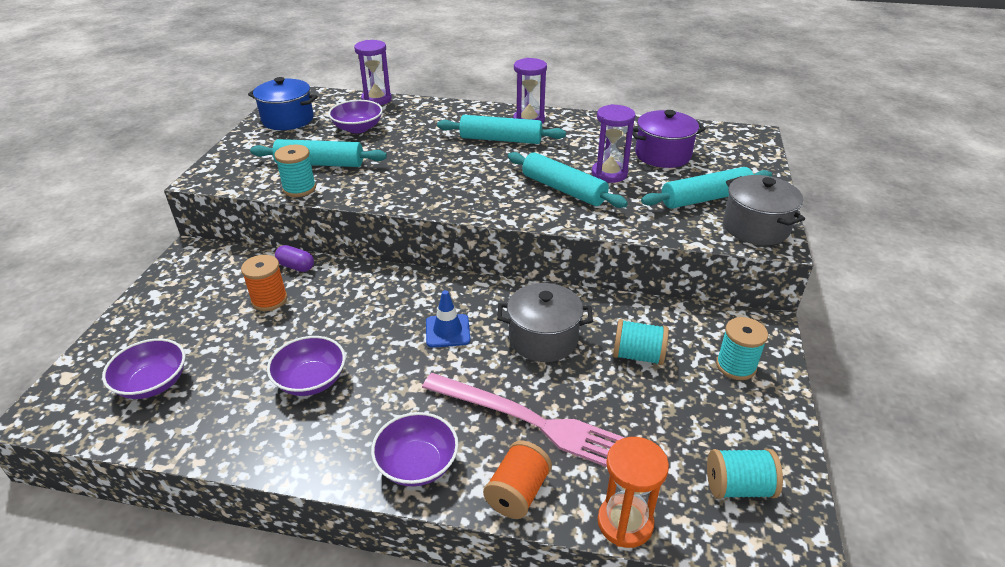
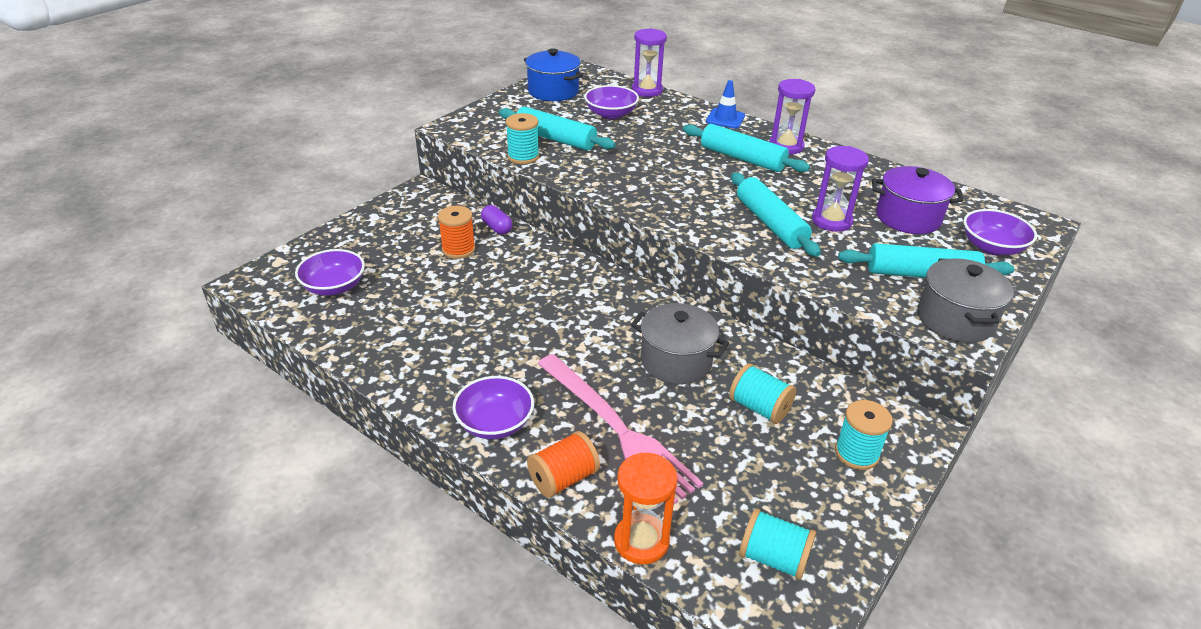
camera: 25 degrees right, 0 degrees up
(311, 380) = (452, 326): purple bowl -> purple bowl (992, 247)
(447, 331) = (592, 324): blue traffic cone -> blue traffic cone (725, 119)

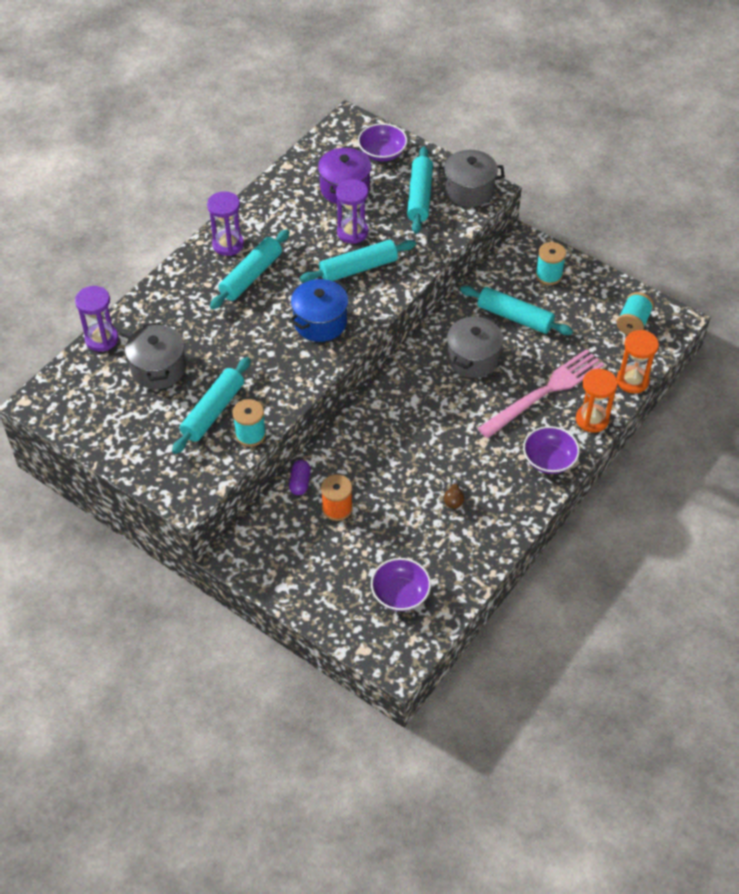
camera: 90 degrees left, 15 degrees up
(449, 332) = (453, 499): none -> brown light bulb
(497, 228) = (300, 483): purple capsule -> purple capsule turned 45 degrees counterclockwise
(553, 91) = (99, 419): blue pot -> blue pot (320, 322)
(563, 478) = (592, 419): orange spool -> orange hourglass
(611, 114) = (158, 369): purple bowl -> grey pot
(725, 119) = (171, 281): blue traffic cone -> none
(759, 407) = (514, 317): turquoise spool -> turquoise rolling pin

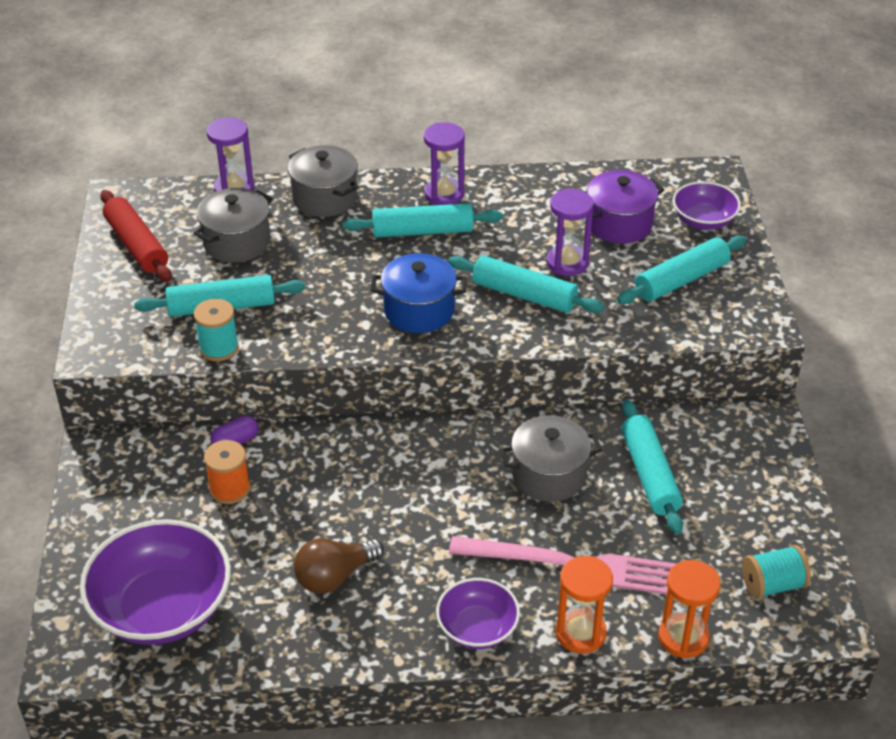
camera: 50 degrees right, 10 degrees down
(101, 420) = (137, 245): none -> red rolling pin
(400, 594) = (162, 608): purple bowl -> purple bowl, size x1.79
(453, 499) = (334, 576): brown light bulb -> brown light bulb, size x1.87
(469, 190) = (741, 310): grey pot -> grey pot (325, 198)
(548, 275) = (747, 466): turquoise spool -> none

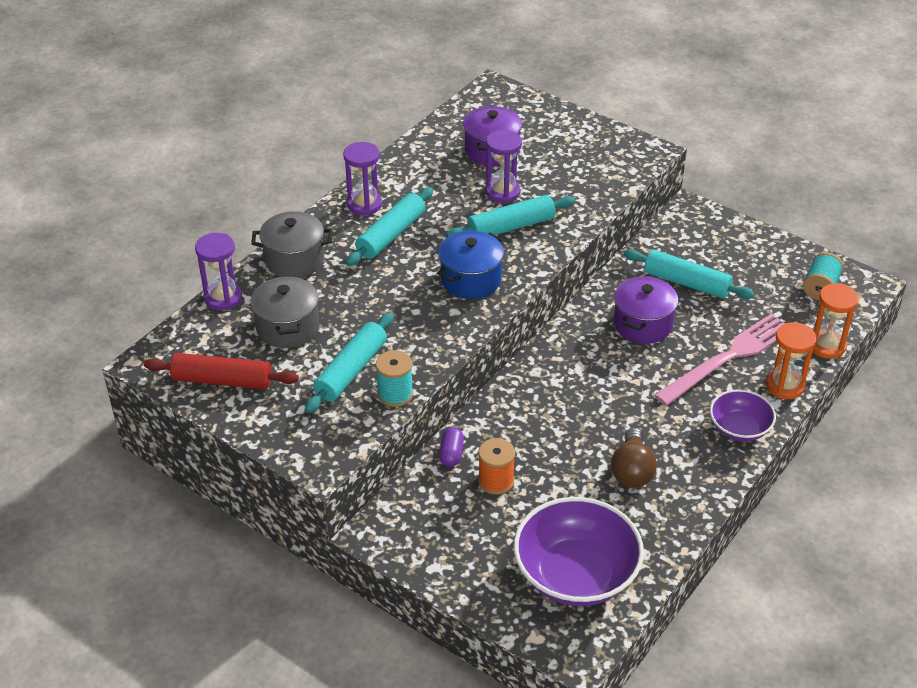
camera: 50 degrees left, 0 degrees up
(549, 475) = (643, 324): grey pot -> purple pot
(681, 280) = (575, 158): turquoise rolling pin -> none
(703, 220) = (531, 117): purple bowl -> none

